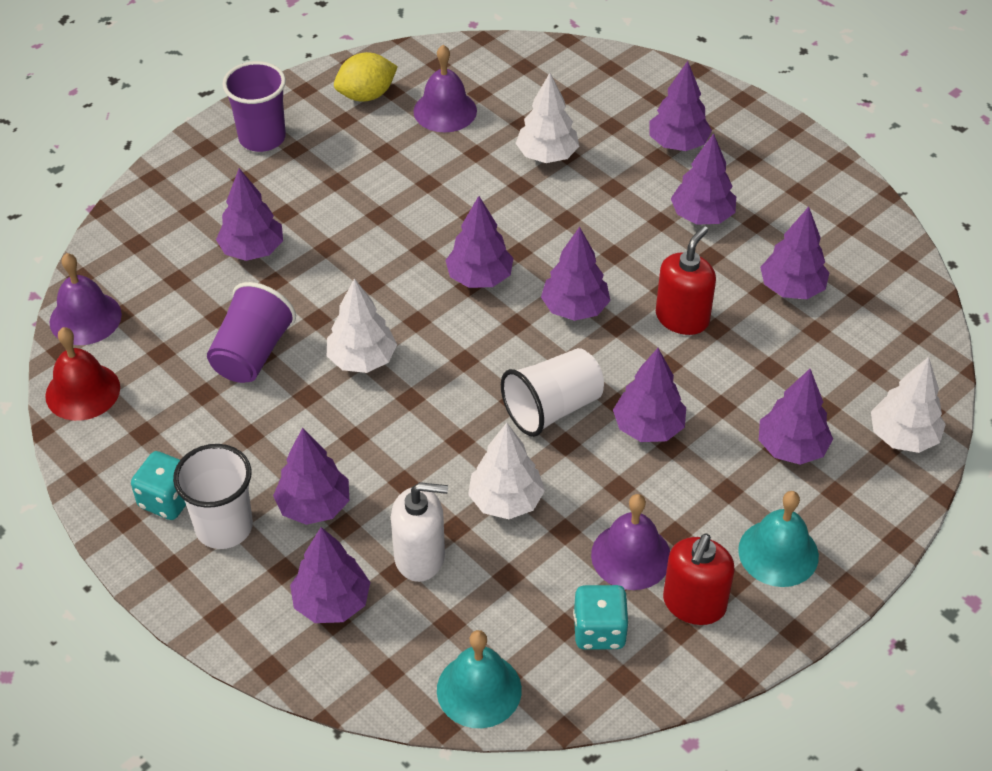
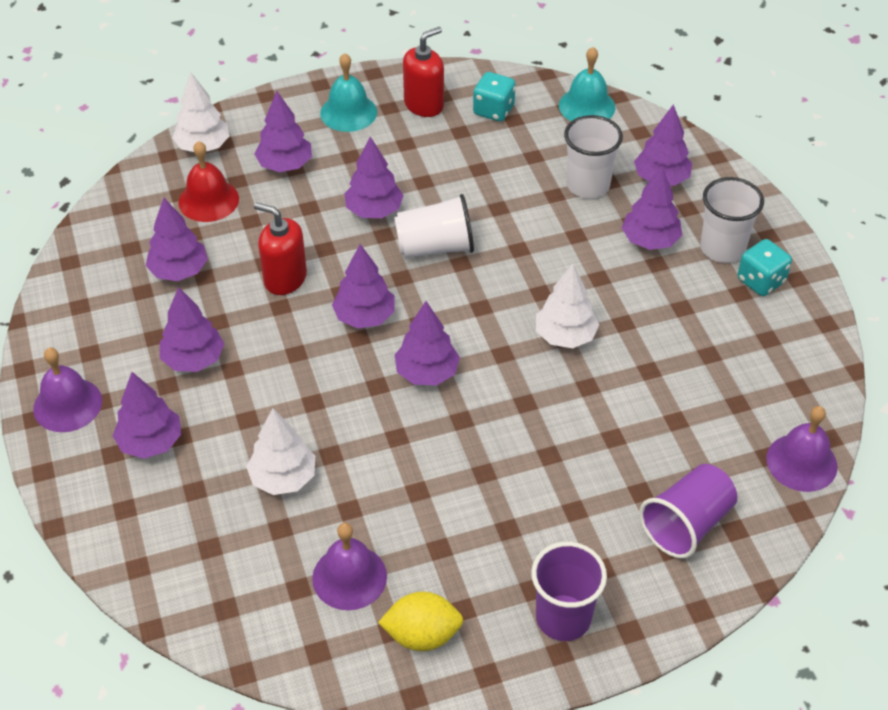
camera: 155 degrees left, 0 degrees up
(82, 391) = (815, 391): red bell -> red bell (208, 200)
(252, 250) = (622, 477): purple tree -> none
(252, 353) = (657, 374): purple cup -> purple cup (686, 524)
(420, 557) = (588, 185): white soap dispenser -> white cup
(505, 501) = (508, 199): white tree -> none
(631, 556) = (445, 141): purple bell -> purple bell (67, 404)
(682, 318) = (285, 278): red soap dispenser -> red soap dispenser turned 60 degrees clockwise

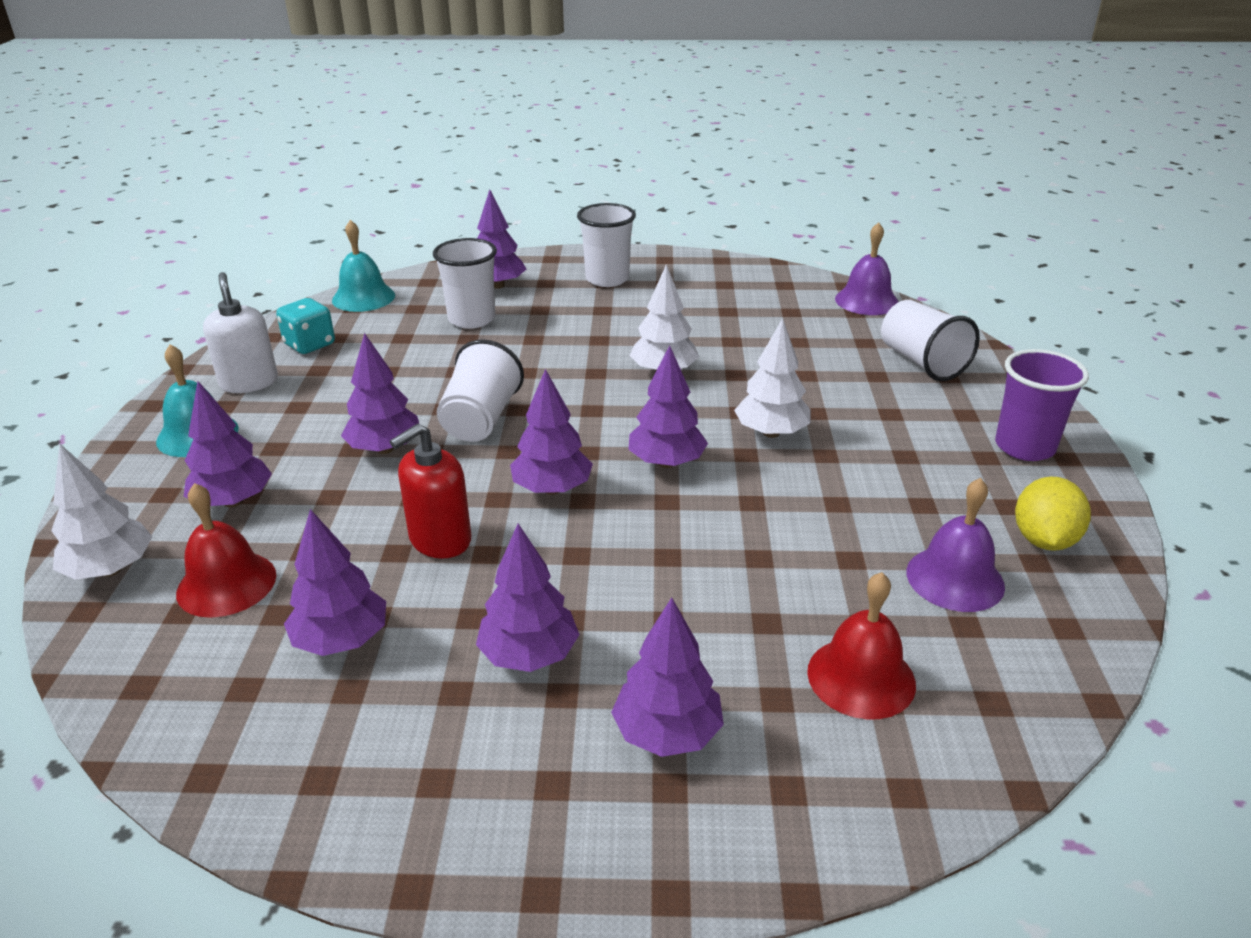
camera: 70 degrees left, 15 degrees down
(67, 404) = (536, 833): purple bell -> none
(226, 532) = (861, 677): none -> red bell
(283, 478) = (783, 605): white tree -> white tree (771, 433)
(424, 104) = (249, 382): red soap dispenser -> white soap dispenser
(650, 240) = (571, 306): purple tree -> none
(686, 524) = (921, 362): purple cup -> white cup
(761, 281) = (657, 273): turquoise dice -> none

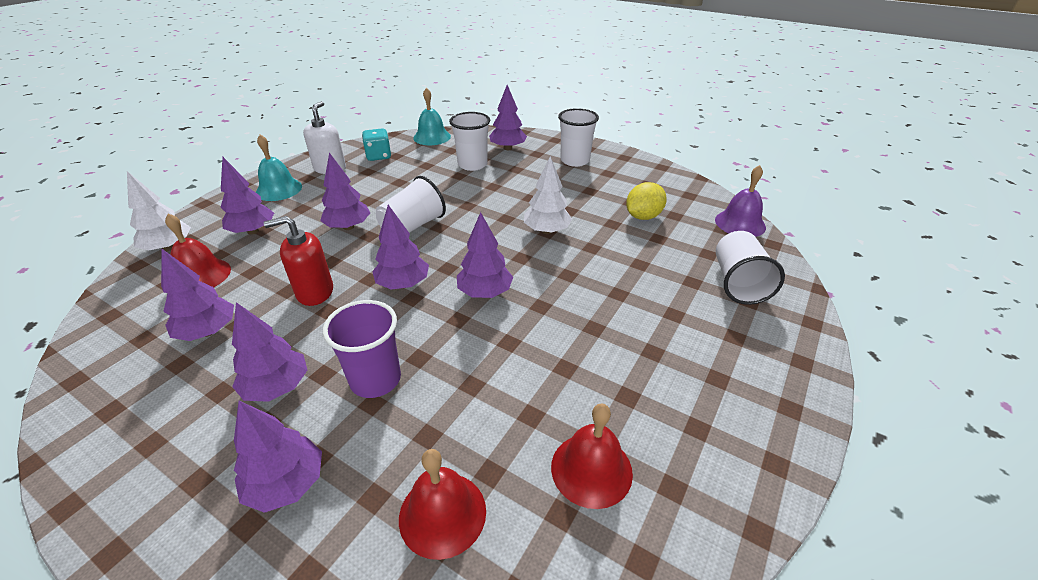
camera: 30 degrees right, 5 degrees up
(771, 433) = (572, 297): white tree -> none
(955, 578) = (591, 469): purple bell -> red bell
(1024, 447) = (759, 383): purple cup -> purple cup (375, 380)
(1043, 540) = (698, 472): yellow lemon -> yellow lemon (643, 216)

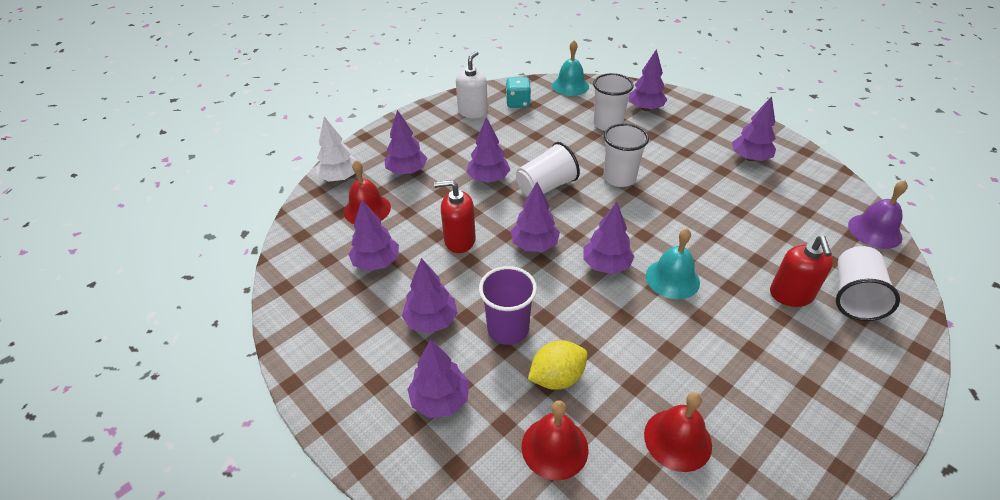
camera: 15 degrees right, 5 degrees up
(279, 189) = (427, 129): turquoise bell -> turquoise bell (672, 278)
(547, 231) = (672, 210): white tree -> none
(575, 161) = (713, 132): white cup -> white cup (619, 178)
(613, 178) = (750, 158): none -> purple tree
(643, 216) = (772, 208): yellow lemon -> yellow lemon (557, 377)
(679, 291) = (791, 295): none -> red soap dispenser

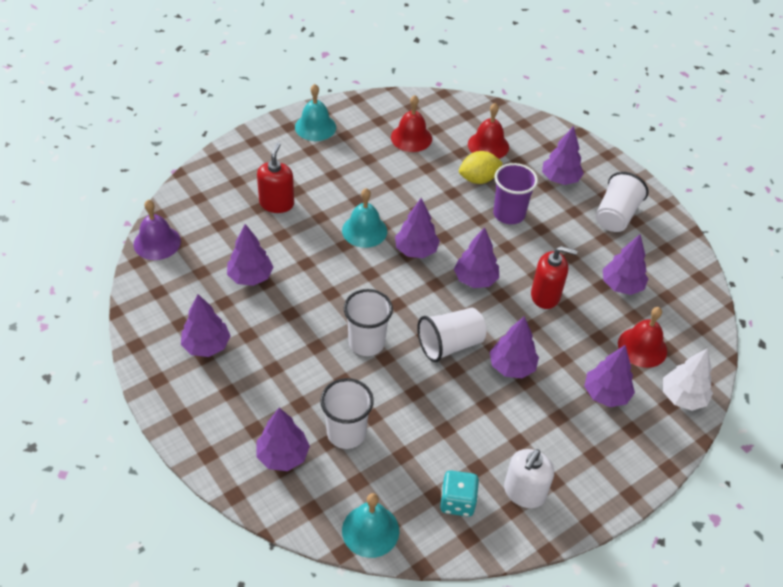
camera: 175 degrees left, 5 degrees up
(431, 321) = (569, 229): purple tree -> purple tree (250, 277)
(831, 432) = (315, 127): none -> turquoise bell
(854, 296) = (228, 195): white cup -> white cup (616, 216)

